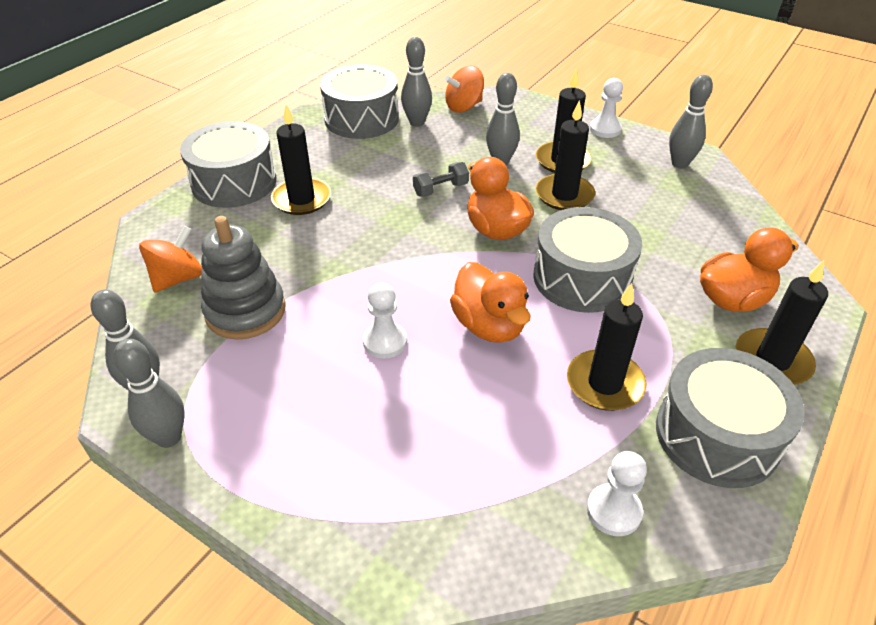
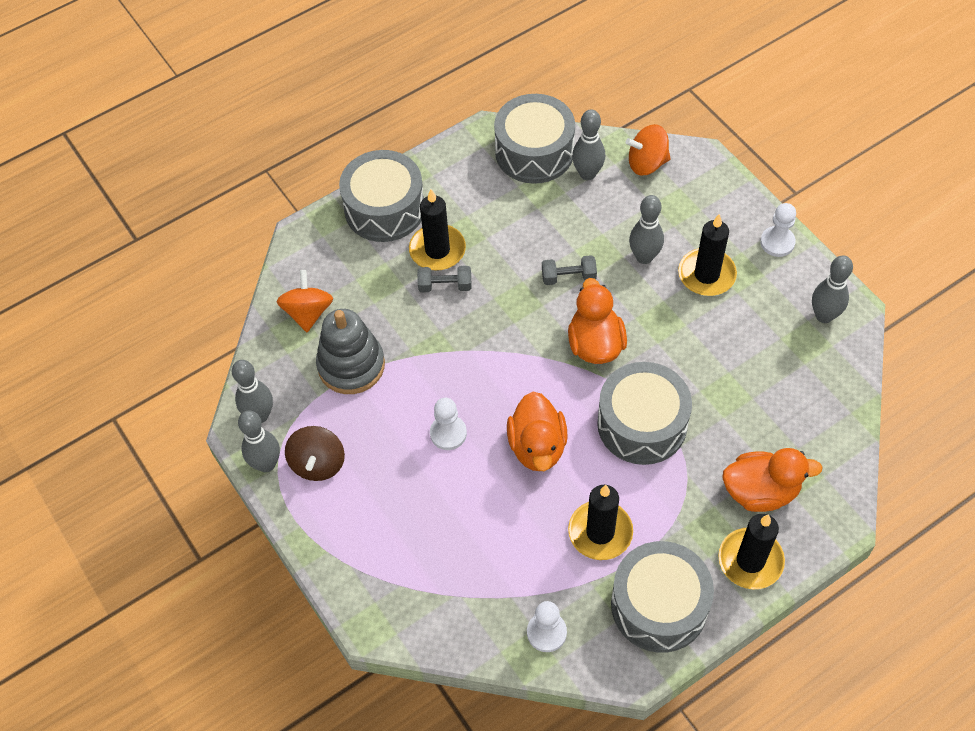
camera: 25 degrees right, 15 degrees up
(178, 278) = (308, 312): orange spinning top -> orange spinning top turned 60 degrees counterclockwise
(238, 416) = (318, 463): none -> brown spinning top
(322, 223) = (445, 285): none -> grey dumbbell
(564, 195) = (682, 321): black candle -> none

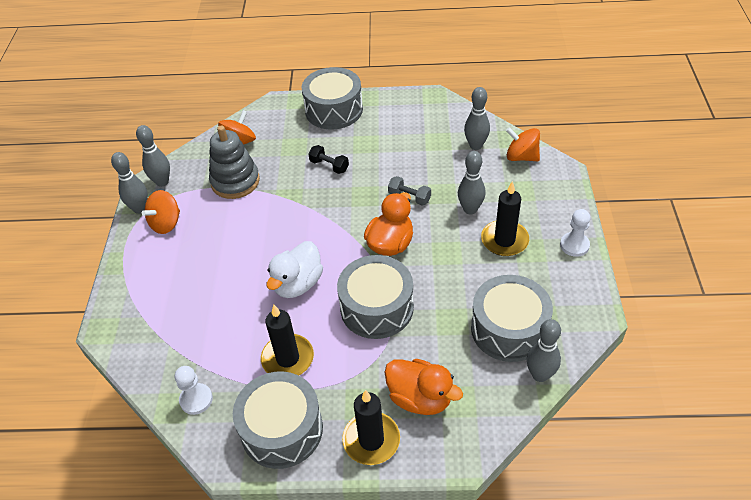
camera: 35 degrees right, 10 degrees down
(318, 463) = (166, 223): brown spinning top -> orange spinning top
(437, 250) = (343, 145): black candle -> none
(445, 285) = (329, 166): grey dumbbell -> black dumbbell
(448, 433) = (252, 247): white pawn -> none
(534, 152) = (452, 119): grey drum -> grey drum (509, 329)
(537, 446) = (298, 284): orange duck -> white duck
(824, 316) = (570, 309): grey bowling pin -> grey bowling pin (540, 375)

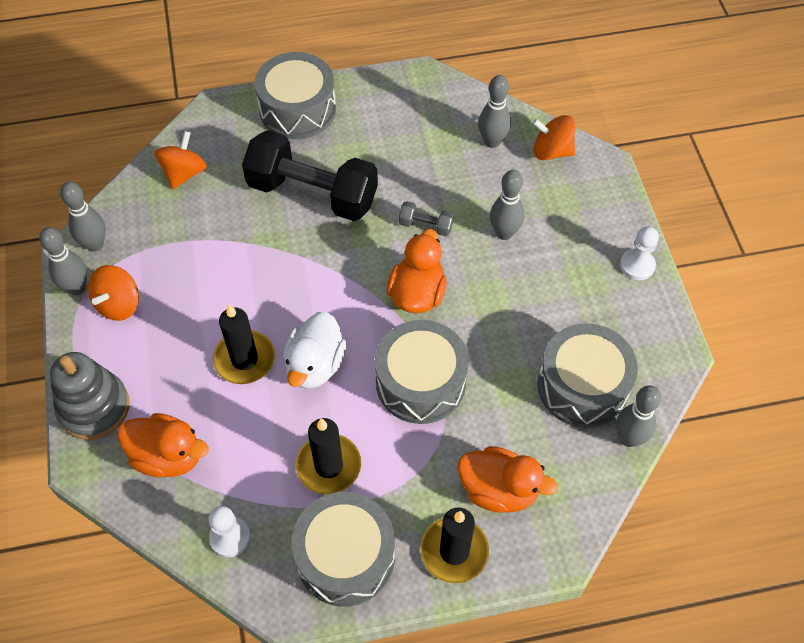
camera: 15 degrees left, 10 degrees up
(168, 333) = (168, 456): none -> orange duck
(235, 181) = (194, 231): grey stacking toy -> grey stacking toy (94, 407)
(329, 166) = (312, 193): black dumbbell -> black dumbbell, size x2.44
(504, 240) = (554, 270): black candle -> black candle (244, 359)

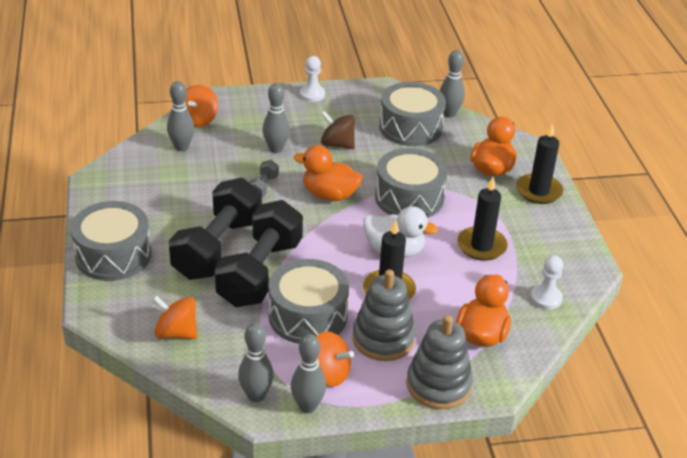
camera: 90 degrees left, 20 degrees down
(167, 354) = (383, 339): none -> grey stacking toy
(273, 234) = (260, 273): none -> black dumbbell
(345, 557) = (551, 240): grey drum -> grey drum (308, 316)
(526, 298) = (337, 144): none -> brown spinning top

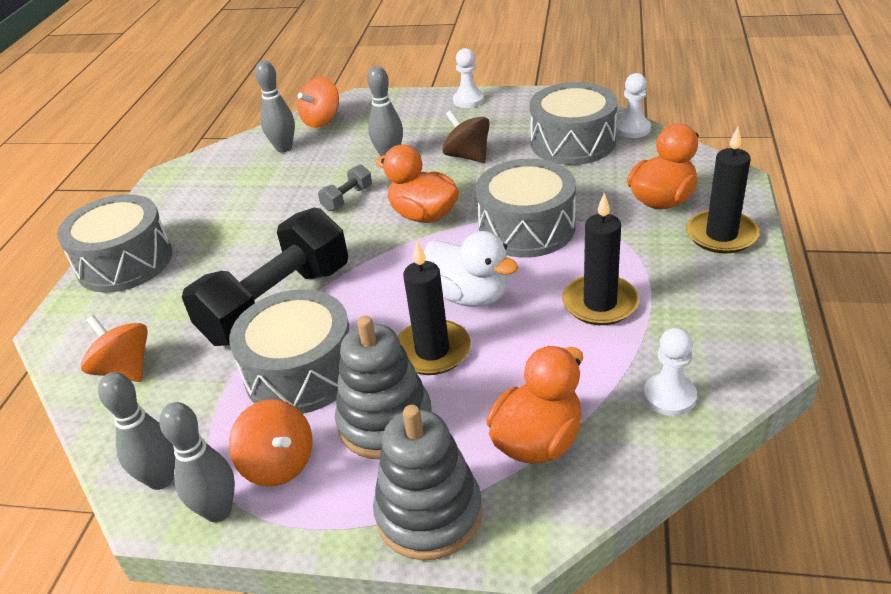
camera: 25 degrees right, 0 degrees up
(217, 248) = (246, 267): black dumbbell -> none
(449, 114) = (633, 129): grey bowling pin -> white pawn

